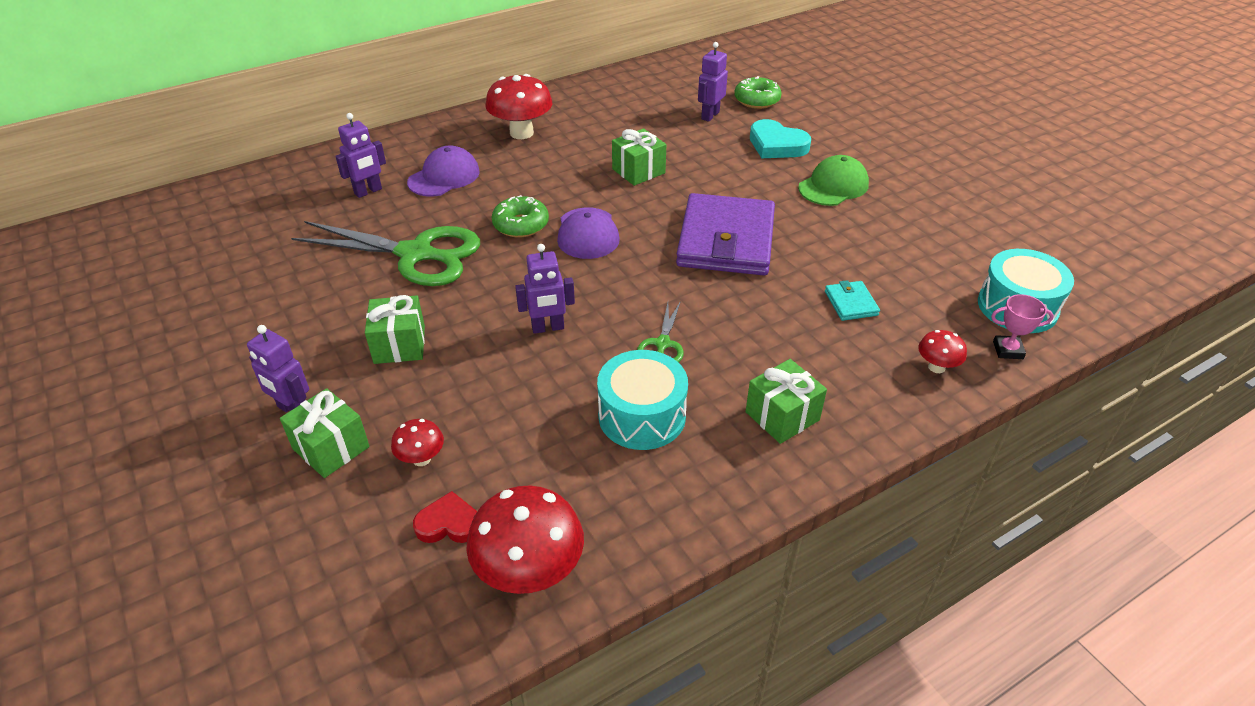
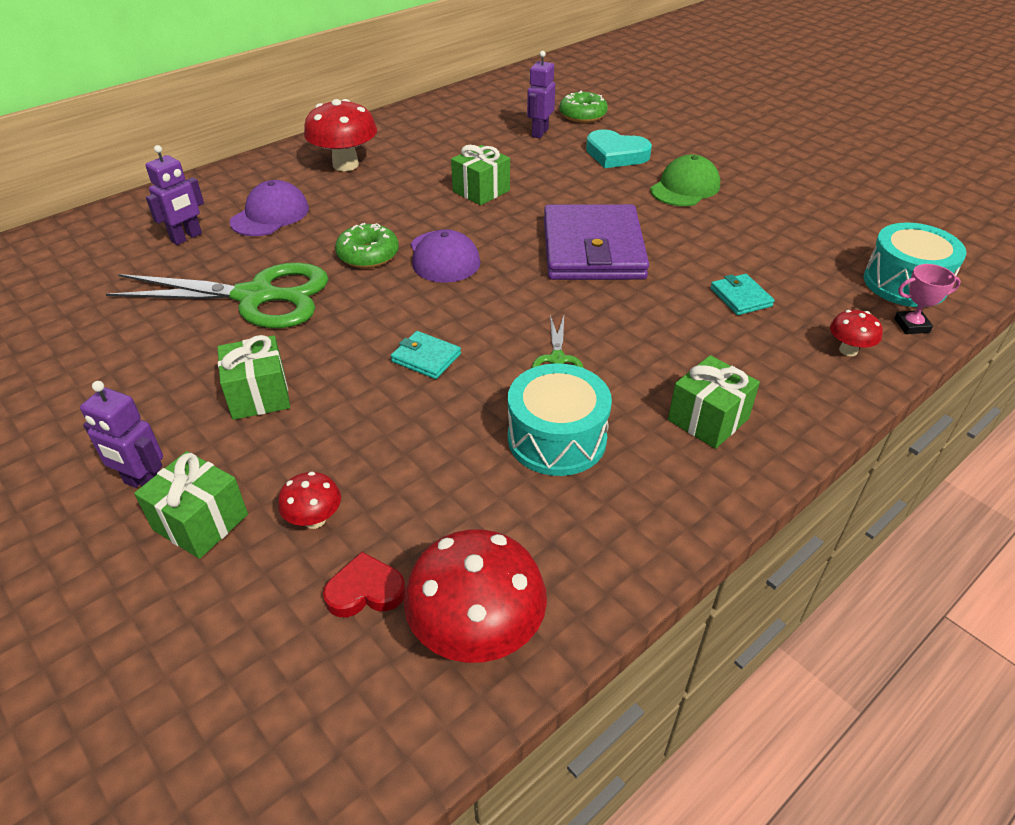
camera: 10 degrees left, 0 degrees up
(548, 328) = (426, 358): purple robot -> turquoise wallet

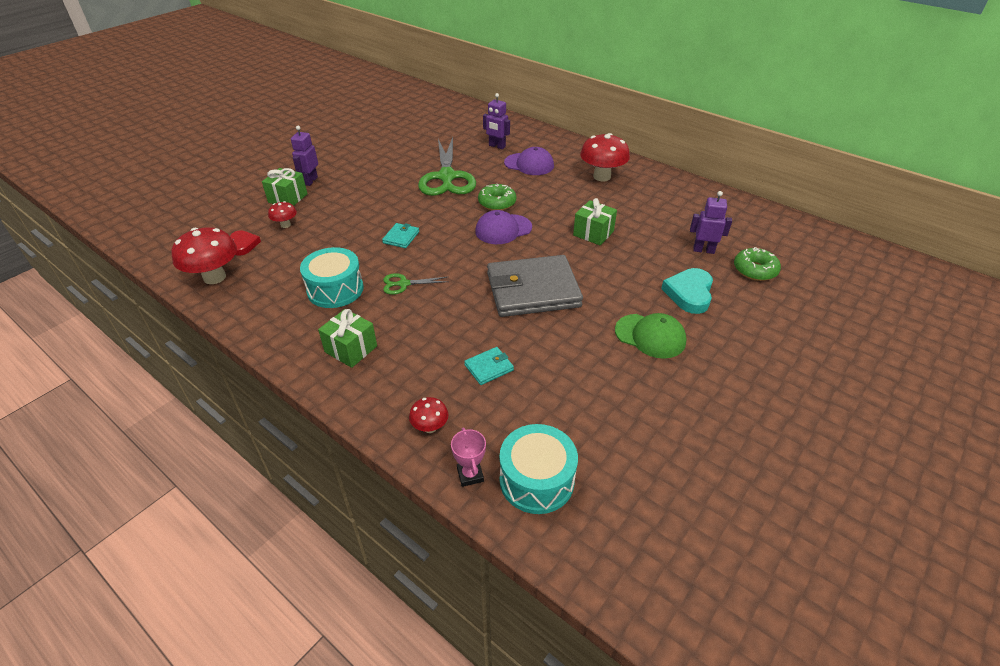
camera: 80 degrees right, 0 degrees up
(259, 395) = (368, 194): green gift -> none
(592, 249) = (533, 290): purple wallet -> grey wallet

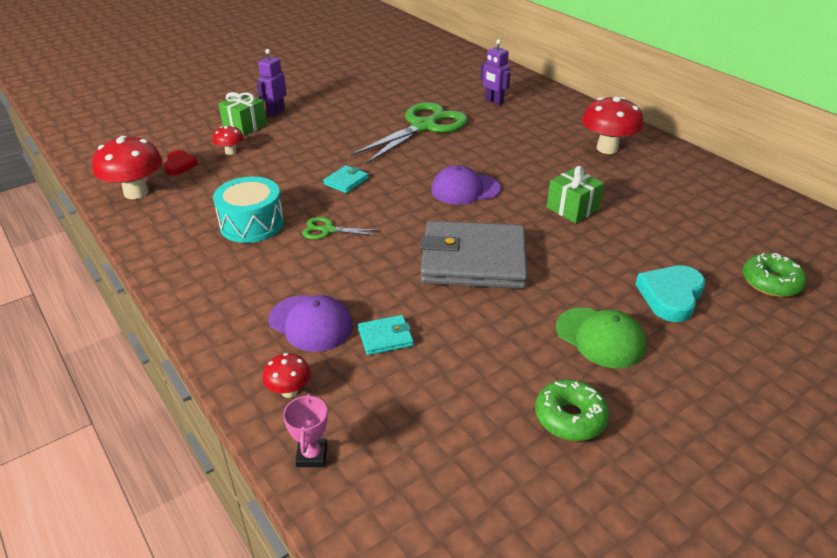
camera: 15 degrees right, 5 degrees down
(351, 349) = (240, 289): green gift -> none
(447, 177) = (423, 126): green scissors -> green scissors turned 150 degrees counterclockwise
(497, 203) = (469, 160): green donut -> green donut (570, 417)
(529, 164) = (524, 125): purple cap -> purple cap (311, 323)
(536, 480) = (388, 480): turquoise drum -> none
(703, 250) = (708, 248): purple robot -> none

